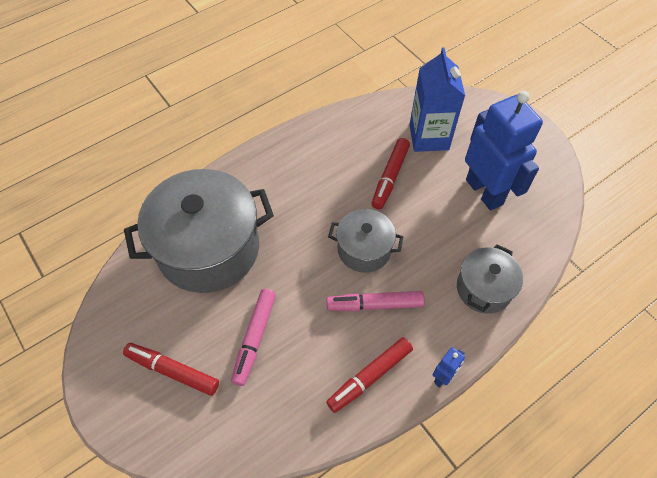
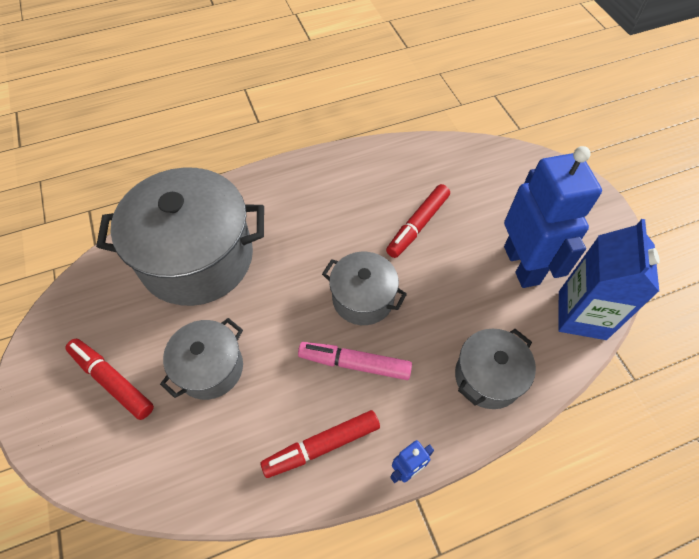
camera: 15 degrees right, 0 degrees up
(254, 338) = (210, 368): pink marker -> grey pot
(429, 137) = (475, 191): blue carton -> blue carton (581, 315)

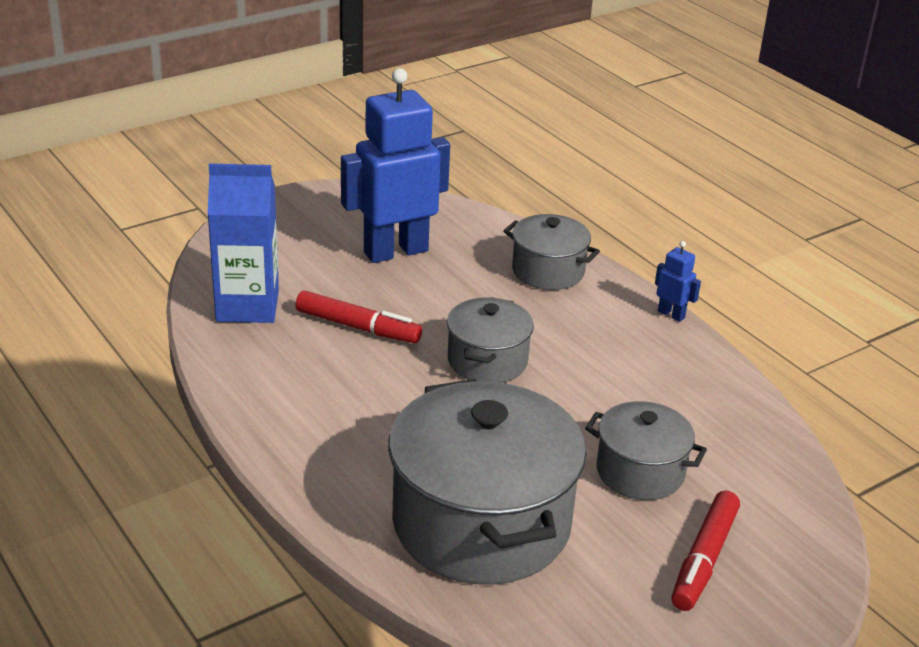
camera: 105 degrees left, 25 degrees down
(322, 446) = (681, 370): red marker -> none
(354, 364) = (576, 358): pink marker -> none
(581, 315) = (448, 217): blue carton -> blue carton (247, 306)

